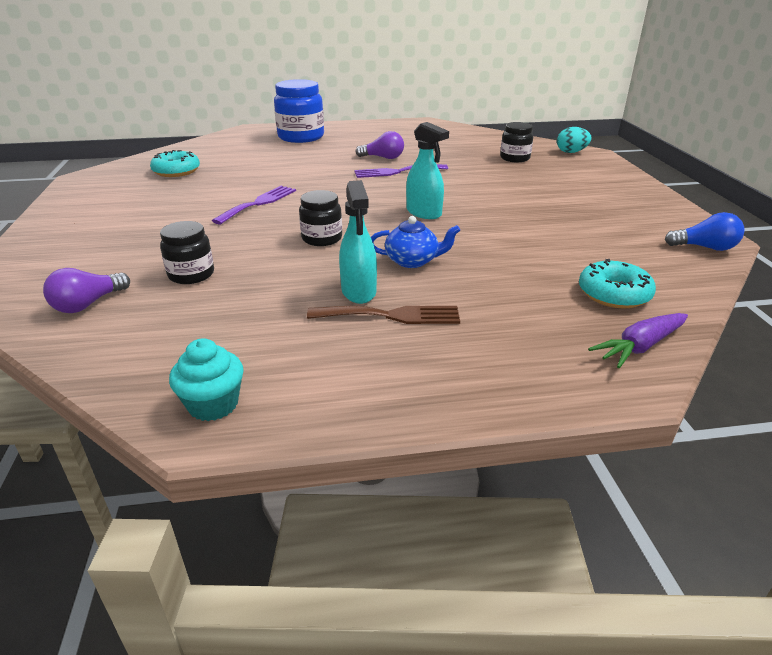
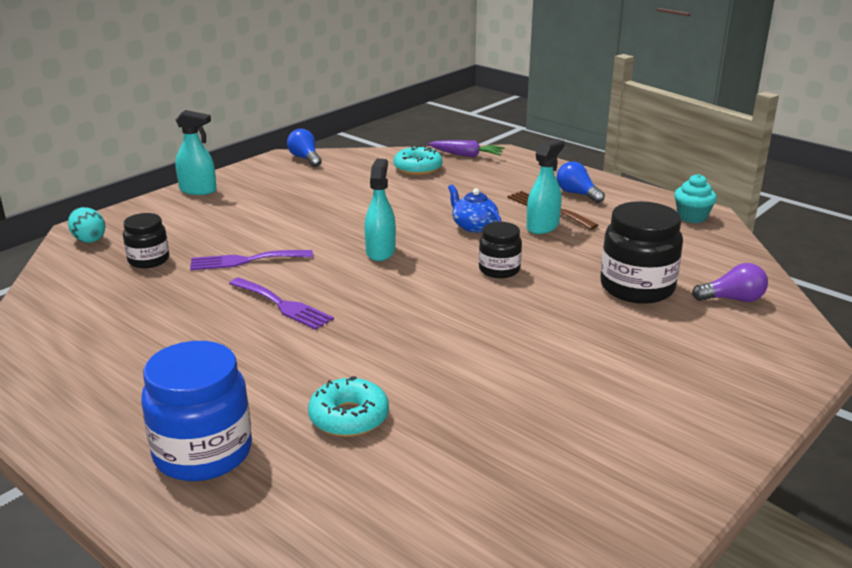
camera: 130 degrees left, 5 degrees down
(176, 171) = (497, 461): turquoise donut -> turquoise donut (349, 417)
(191, 274) = (637, 288): black jar -> black jar, size x1.72
(259, 203) = (486, 336): purple fork -> purple fork (245, 260)
(383, 158) = (237, 334): purple light bulb -> none
(403, 359) = (577, 194): none -> blue light bulb
(642, 191) = (198, 190): none -> turquoise spray bottle

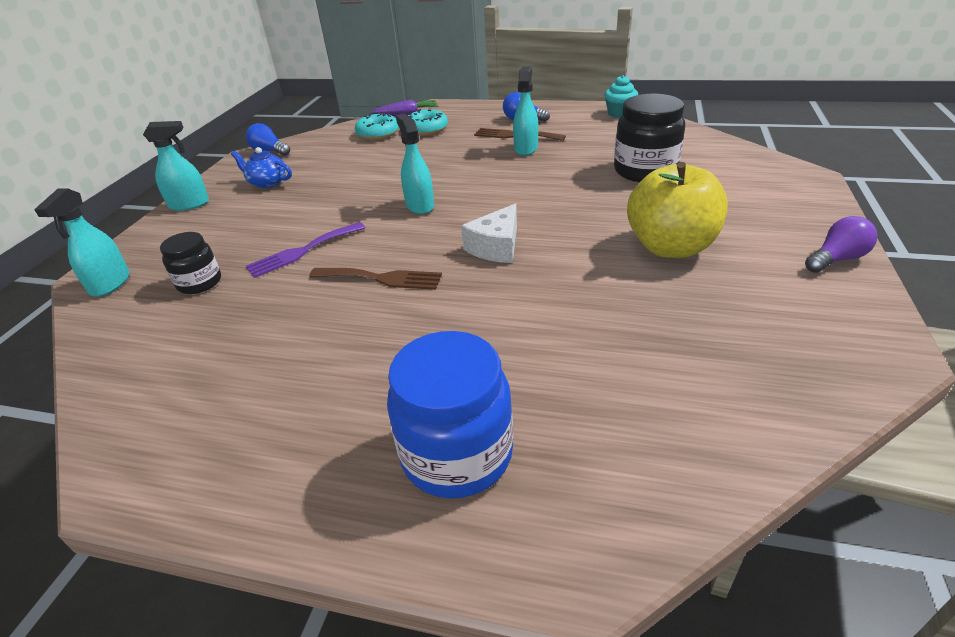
camera: 25 degrees left, 10 degrees up
(89, 239) = (110, 284): turquoise egg -> turquoise spray bottle
(283, 305) = (381, 278): purple fork -> brown fork
(349, 417) = (554, 357): turquoise donut -> turquoise donut (426, 129)
(405, 312) = (496, 247): none -> white cheese
(473, 226) = (473, 163): blue teapot -> blue teapot (267, 183)
(499, 270) = (532, 189): black jar -> none
(564, 368) = (670, 247): none -> yellow apple
(733, 299) = (715, 159): purple light bulb -> purple light bulb (836, 259)

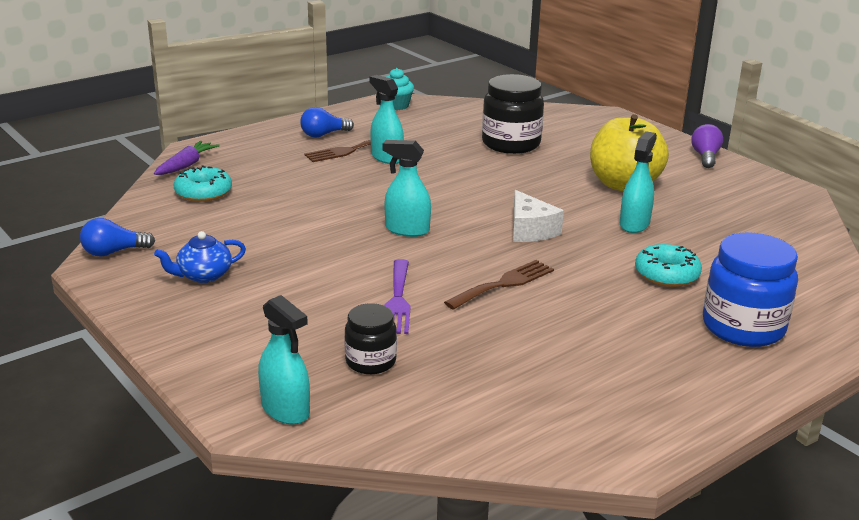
camera: 55 degrees left, 10 degrees down
(189, 204) = (167, 328): turquoise spray bottle -> turquoise spray bottle (634, 224)
(426, 129) = (248, 172): turquoise donut -> turquoise donut (666, 274)

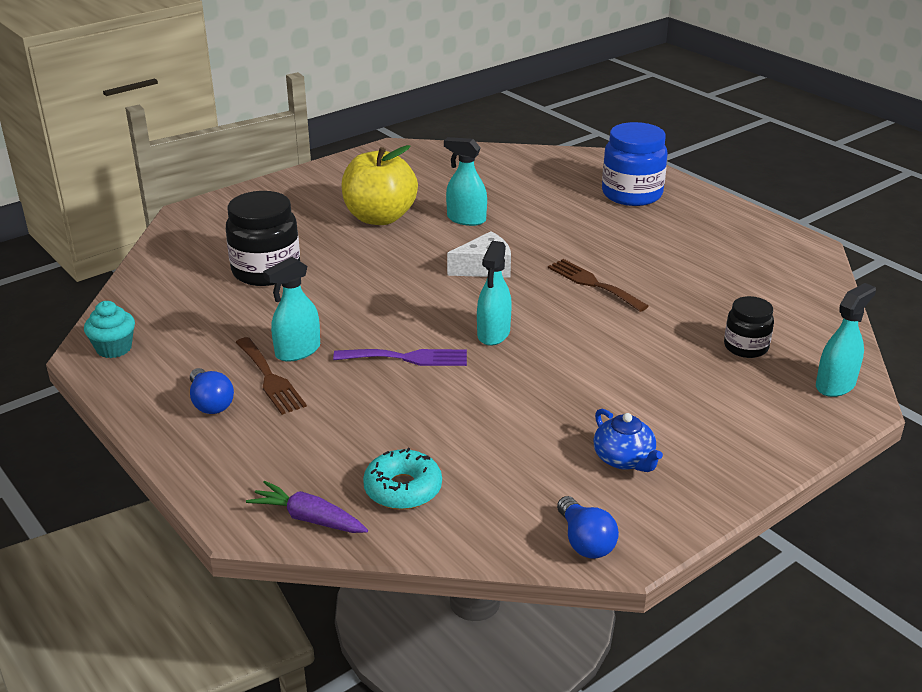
camera: 90 degrees left, 5 degrees up
(397, 300) = (639, 336): purple fork -> purple fork (407, 358)
(666, 274) = (557, 214): turquoise donut -> none
(705, 157) = (315, 175): purple light bulb -> none

